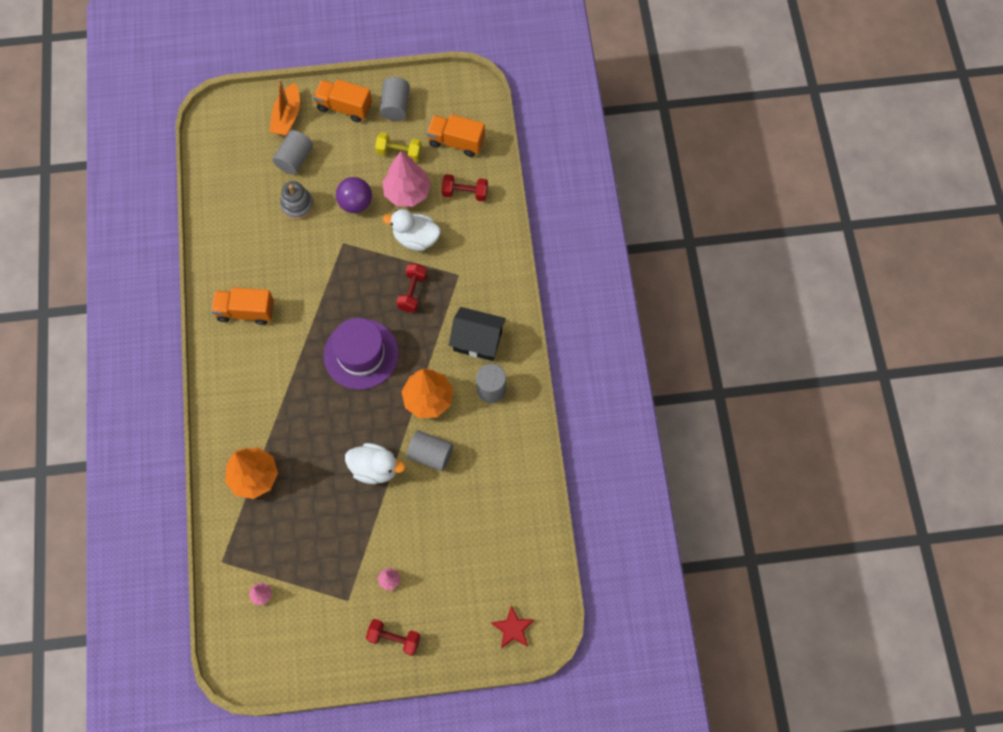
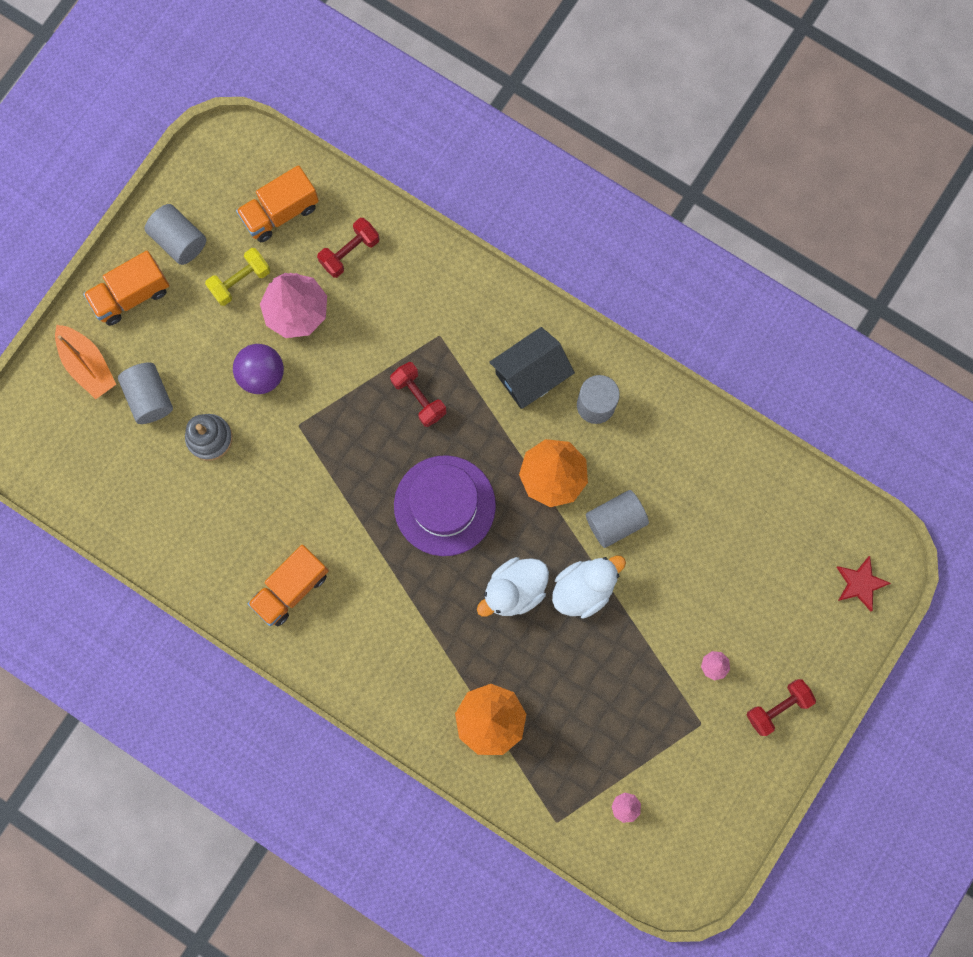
camera: 50 degrees left, 10 degrees up
(416, 238) = (359, 345): white duck -> white duck (514, 590)

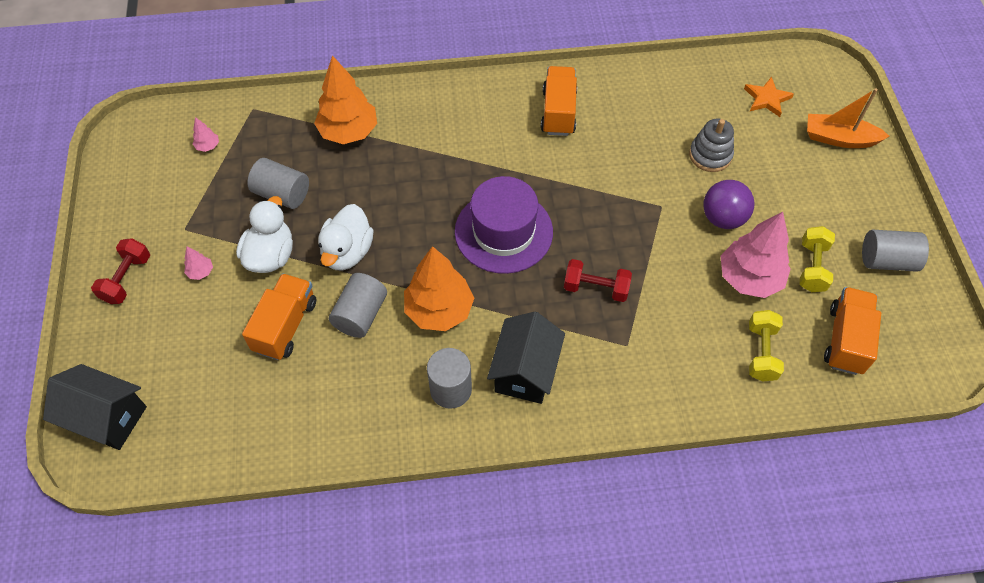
camera: 140 degrees right, 20 degrees down
(101, 452) = (767, 99): none -> orange star
(131, 295) = (869, 200): orange truck -> orange truck (285, 326)
(149, 397) = (777, 149): grey cylinder -> grey cylinder (282, 194)
(349, 252) = (761, 352): red dumbbell -> yellow dumbbell
(514, 590) = (400, 215): white duck -> white duck (270, 255)
(860, 584) = (107, 417): red star -> black house

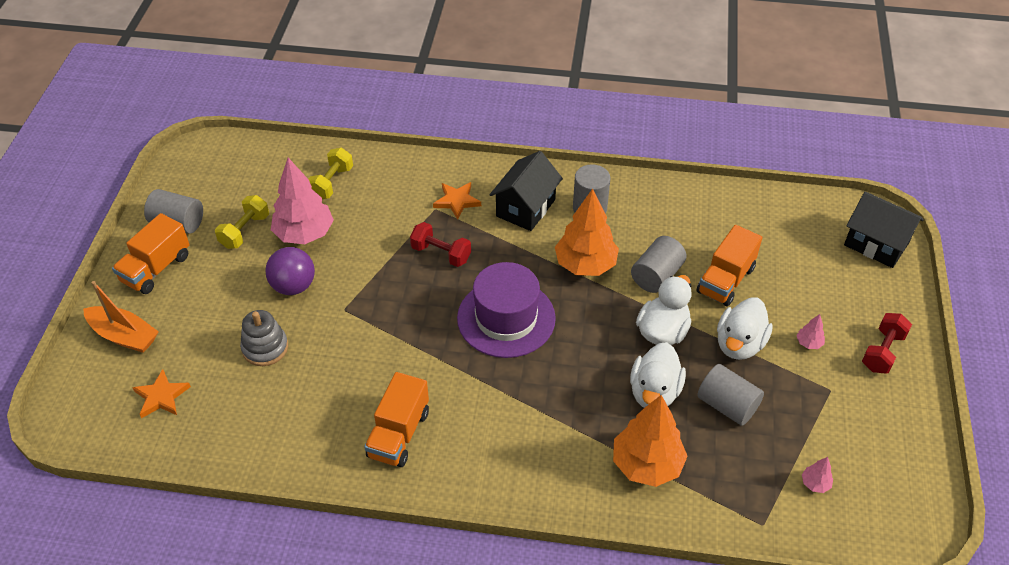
camera: 165 degrees left, 10 degrees down
(349, 191) = (654, 392): none -> white duck
(607, 362) = (457, 201): none -> orange star
(845, 340) = (260, 178): orange truck -> orange truck (156, 269)

